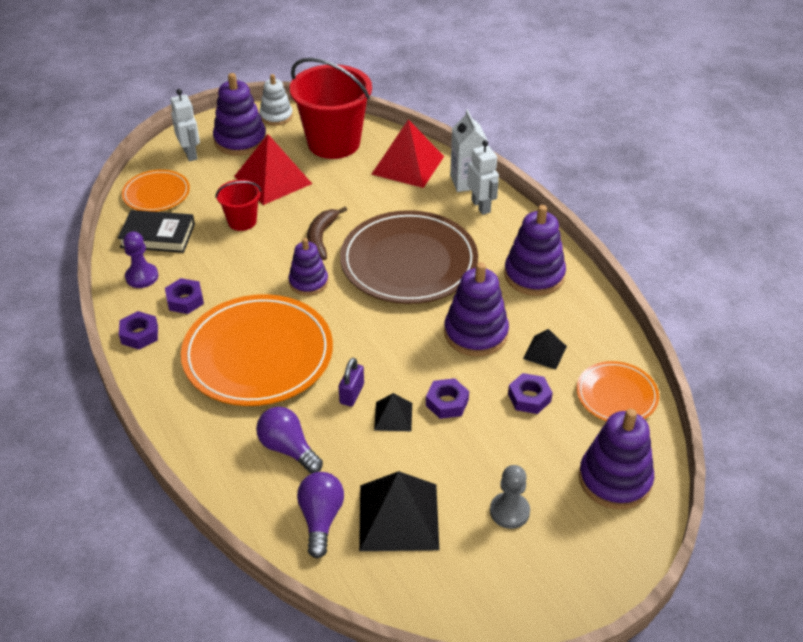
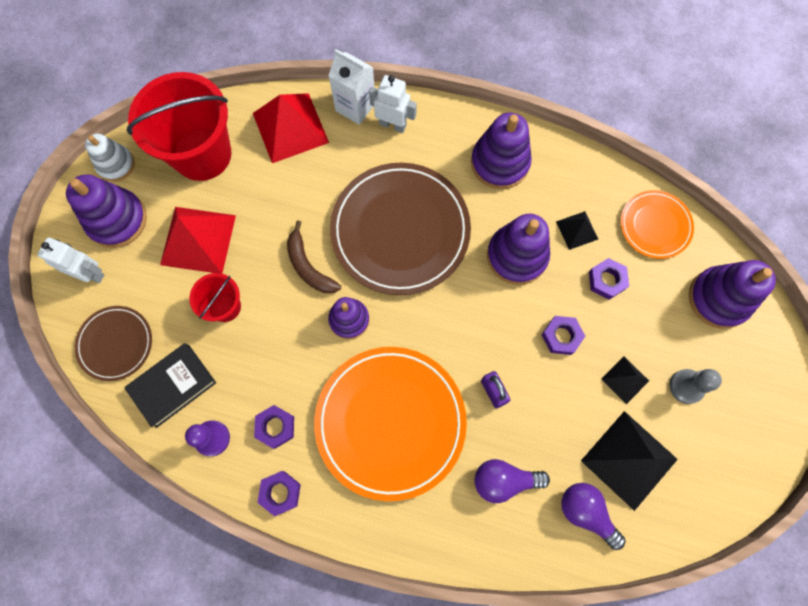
camera: 45 degrees left, 30 degrees up
(156, 194) = (115, 344): orange plate -> brown plate
(393, 416) = (540, 383): black pyramid -> black pyramid (625, 379)

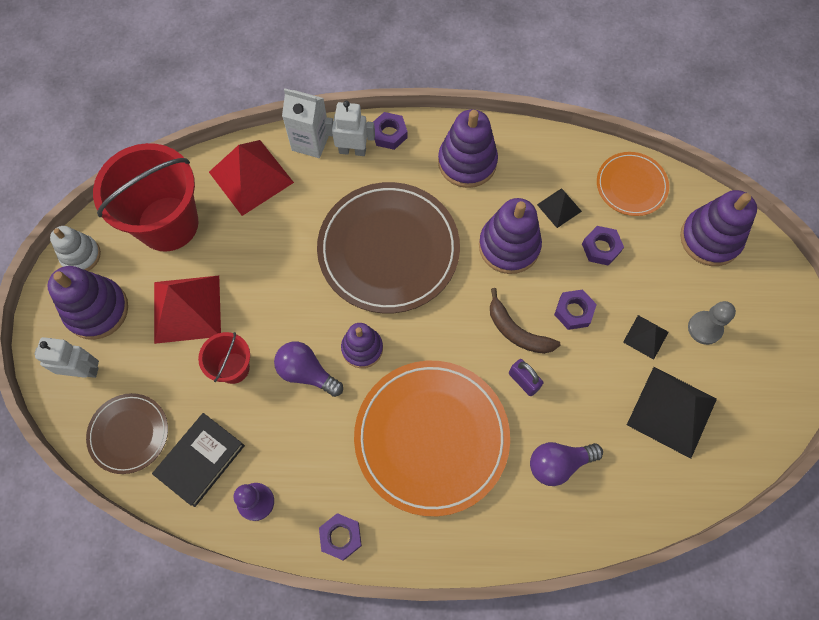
camera: 15 degrees left, 5 degrees down
(275, 427) = (317, 473): purple nut -> purple nut (389, 134)
(308, 266) = (307, 307): brown banana -> brown banana (517, 331)
(586, 512) = (646, 473): purple light bulb -> purple light bulb (306, 372)

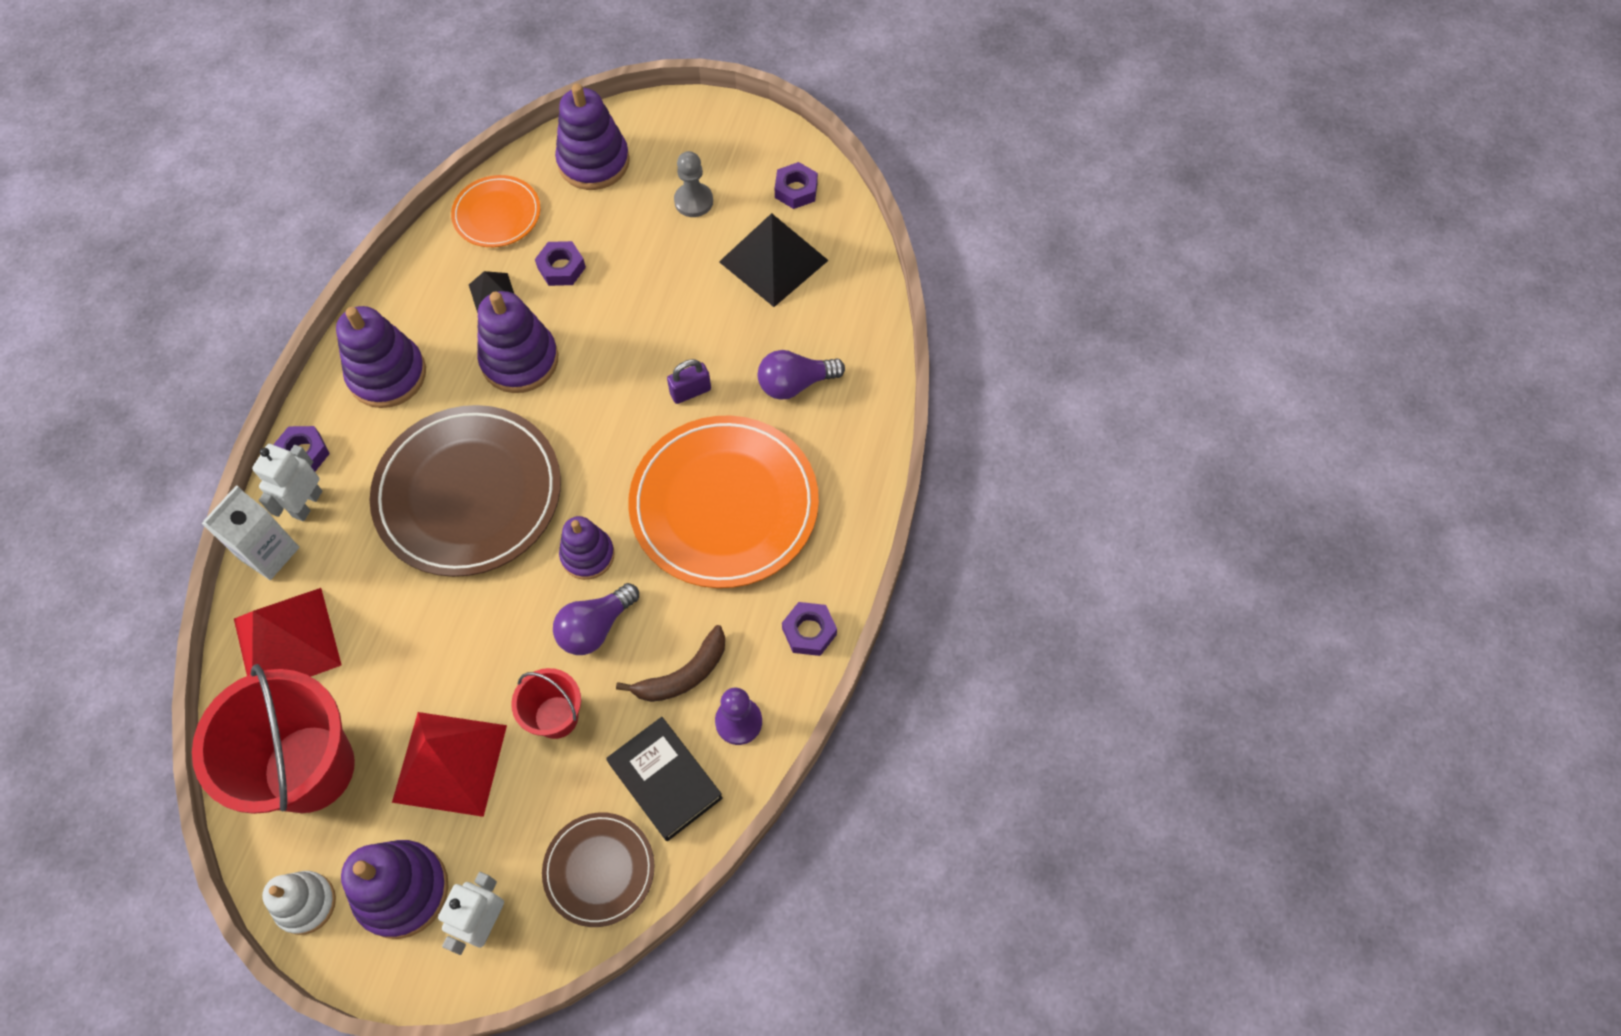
camera: 75 degrees left, 5 degrees down
(517, 331) = (629, 382): brown banana -> brown banana (683, 674)
(558, 463) = (795, 384): purple light bulb -> purple light bulb turned 75 degrees clockwise
(573, 311) = (627, 318): purple nut -> purple nut (796, 190)
(645, 337) = (683, 258): black pyramid -> none

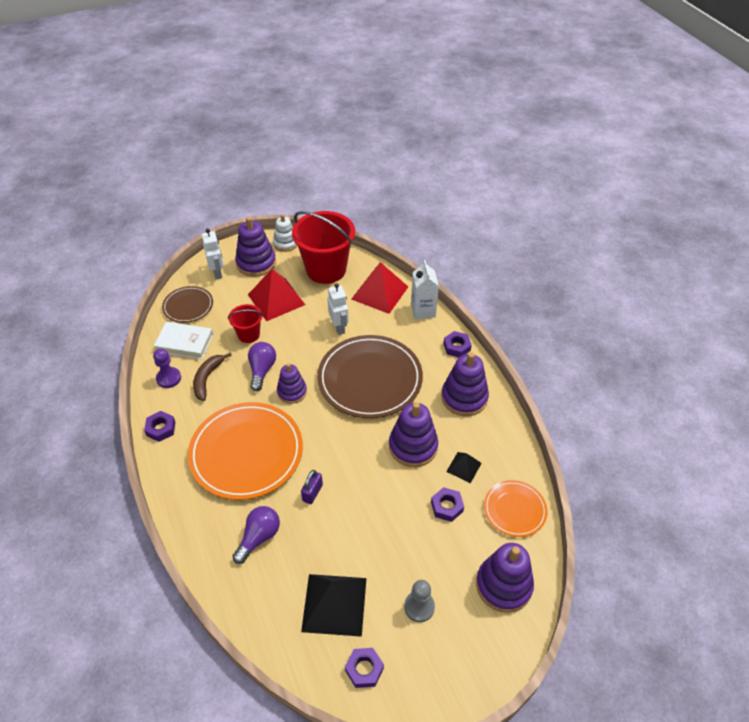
camera: 140 degrees right, 15 degrees down
(307, 504) = (431, 333): white robot -> white robot (339, 327)
(665, 780) = (185, 343): black book -> white book

